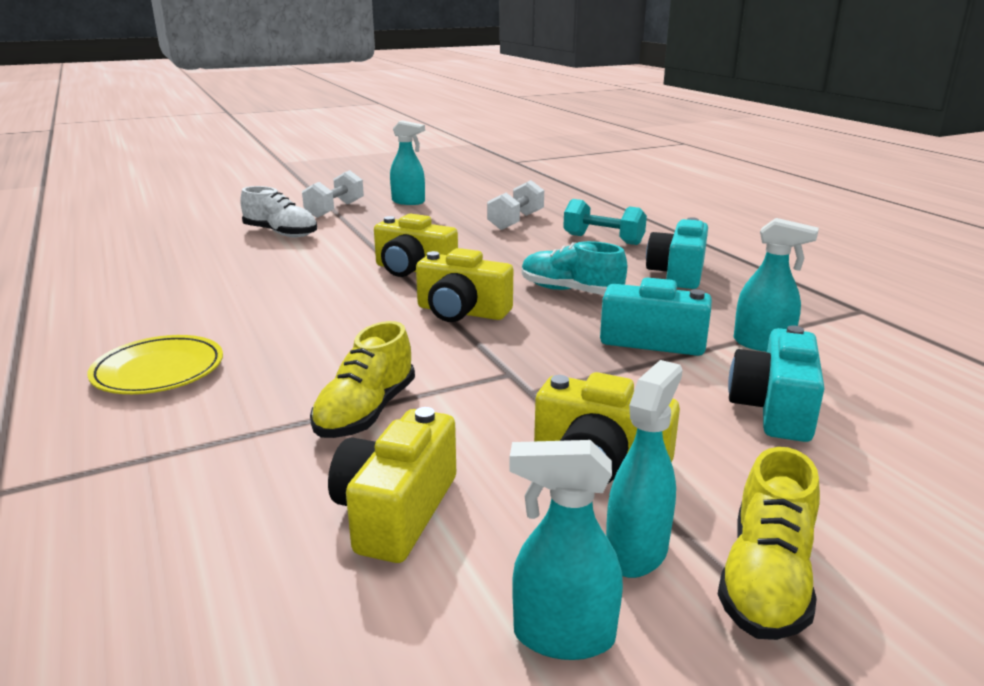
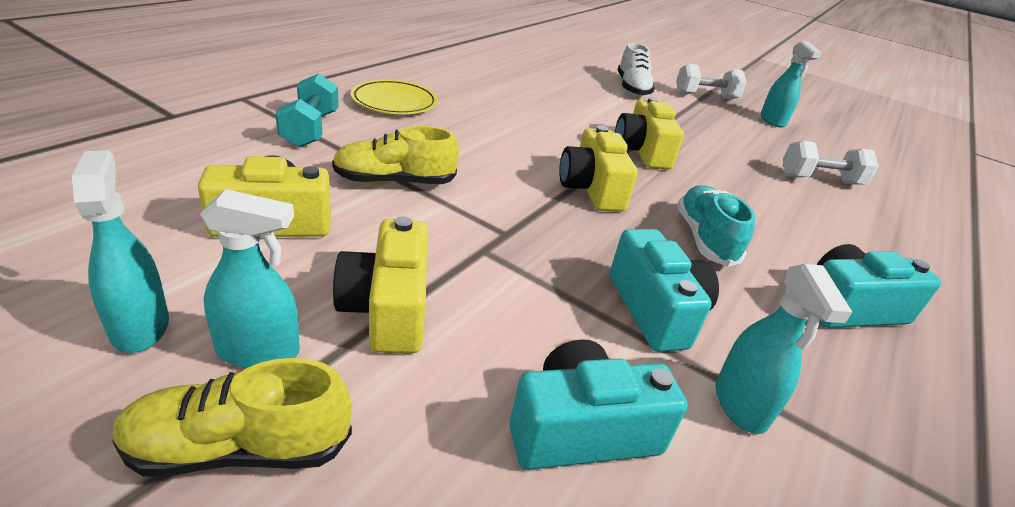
camera: 55 degrees right, 10 degrees up
(603, 239) = (861, 240): turquoise dumbbell -> turquoise dumbbell (310, 129)

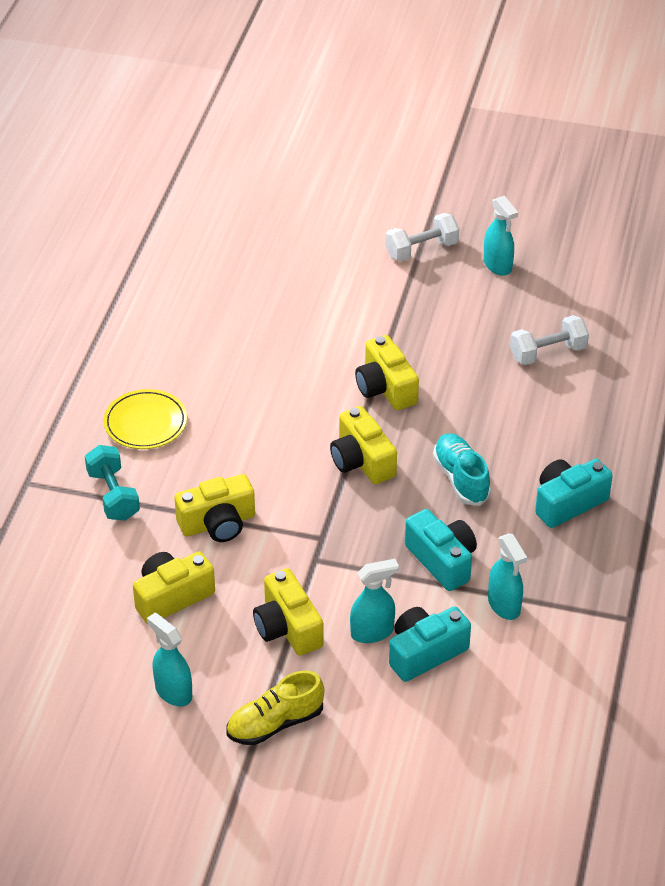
camera: 15 degrees left, 10 degrees up
(259, 351) = (243, 679): turquoise spray bottle -> turquoise spray bottle (372, 632)
(394, 182) = (218, 523): yellow shoe -> yellow camera
(632, 88) = (343, 275): white shoe -> none

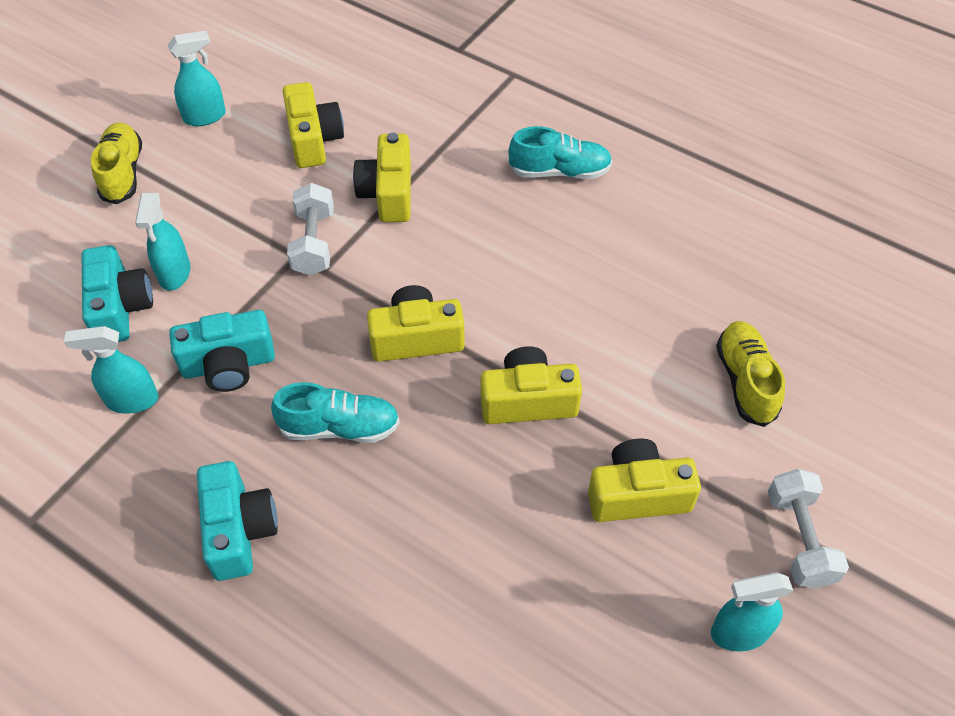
camera: 110 degrees right, 10 degrees up
(113, 495) = (466, 127): turquoise dumbbell -> none
(145, 423) = (559, 171): yellow plate -> turquoise shoe
(287, 627) = (224, 210): yellow camera -> yellow camera (637, 494)
(313, 288) = (745, 381): none -> yellow shoe
(548, 353) = (522, 624): white dumbbell -> white dumbbell (314, 243)

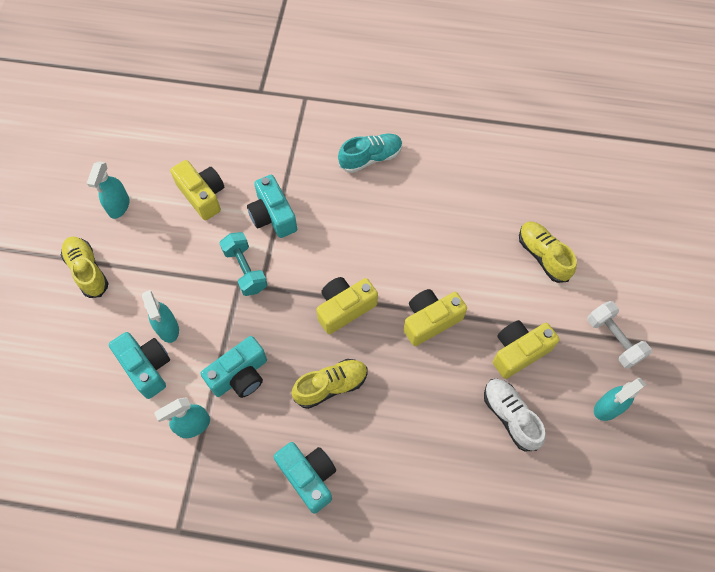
camera: 25 degrees left, 10 degrees up
(205, 116) = (119, 206): turquoise spray bottle -> turquoise spray bottle turned 150 degrees clockwise
(314, 243) = (245, 270): white dumbbell -> turquoise dumbbell
(339, 427) = (331, 386): turquoise shoe -> yellow shoe
(388, 193) = (273, 216): yellow camera -> turquoise camera
(575, 578) = (510, 416): none -> white shoe

